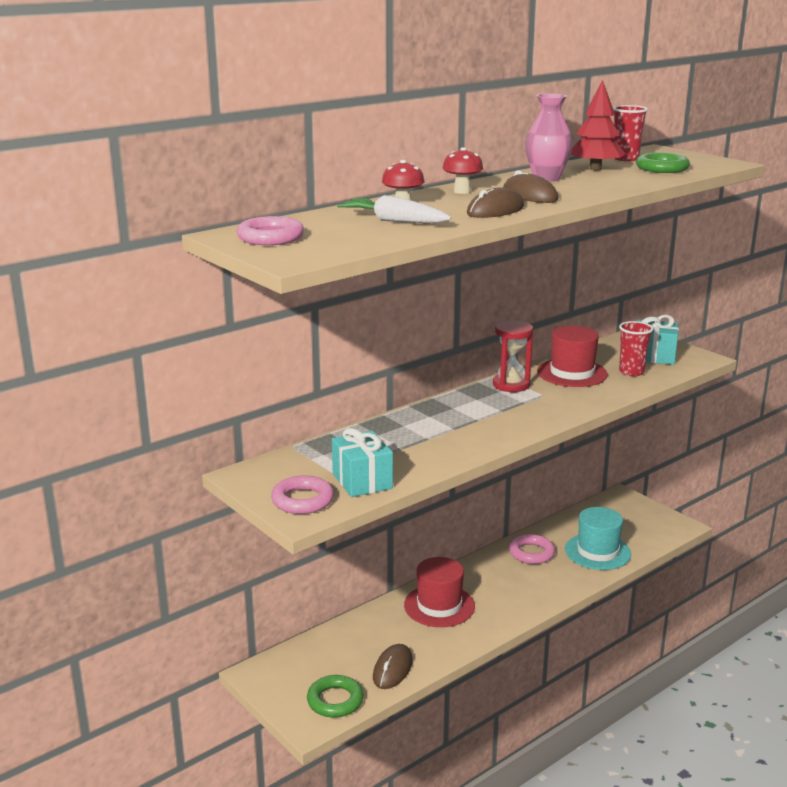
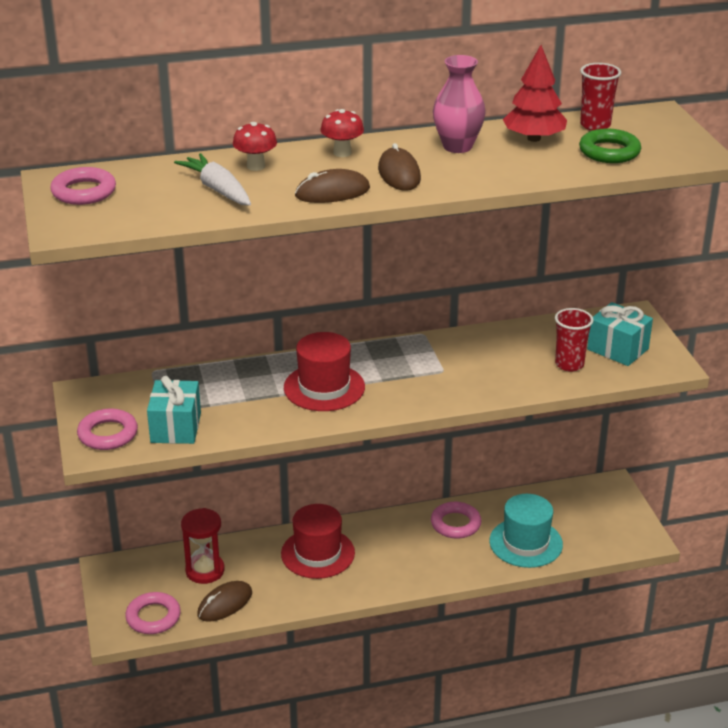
camera: 25 degrees right, 10 degrees up
(335, 700) = (153, 617): green ring -> pink ring
(511, 385) = (424, 350): red hourglass -> red hourglass (205, 571)
(572, 373) = (503, 350): red hat -> red hat (324, 387)

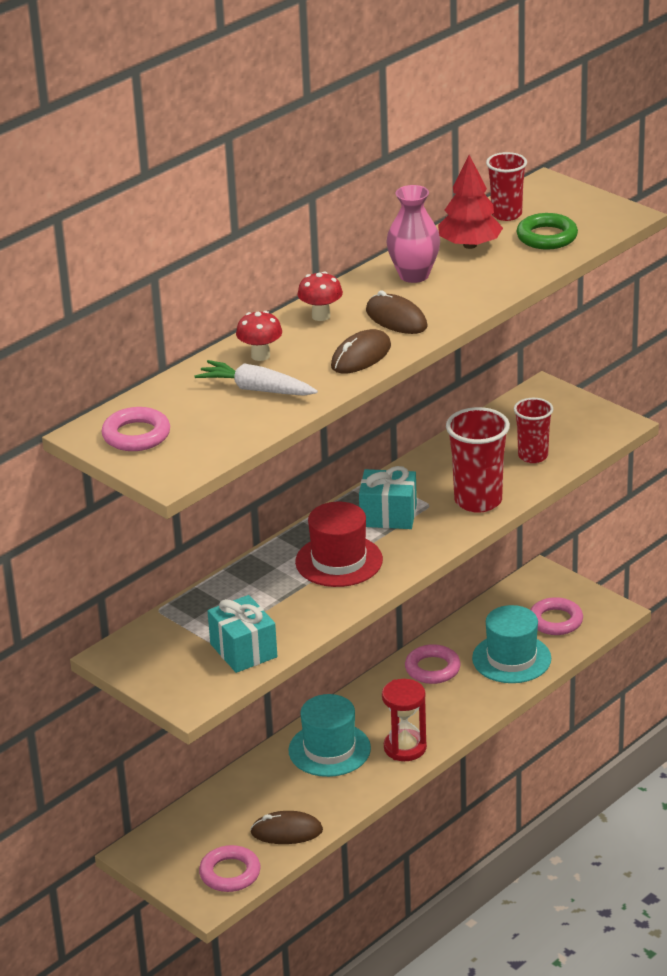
camera: 30 degrees left, 0 degrees up
(108, 434) = (186, 682): pink ring -> pink ring (555, 621)
(205, 571) = (236, 812): red hourglass -> red hourglass (405, 748)
(225, 604) = (287, 831): brown mouse -> brown mouse turned 75 degrees clockwise
(318, 553) = (329, 749): red hat -> turquoise hat
(485, 383) = (478, 501): none -> red cup
(617, 349) = (560, 426): turquoise gift -> turquoise gift (388, 515)

